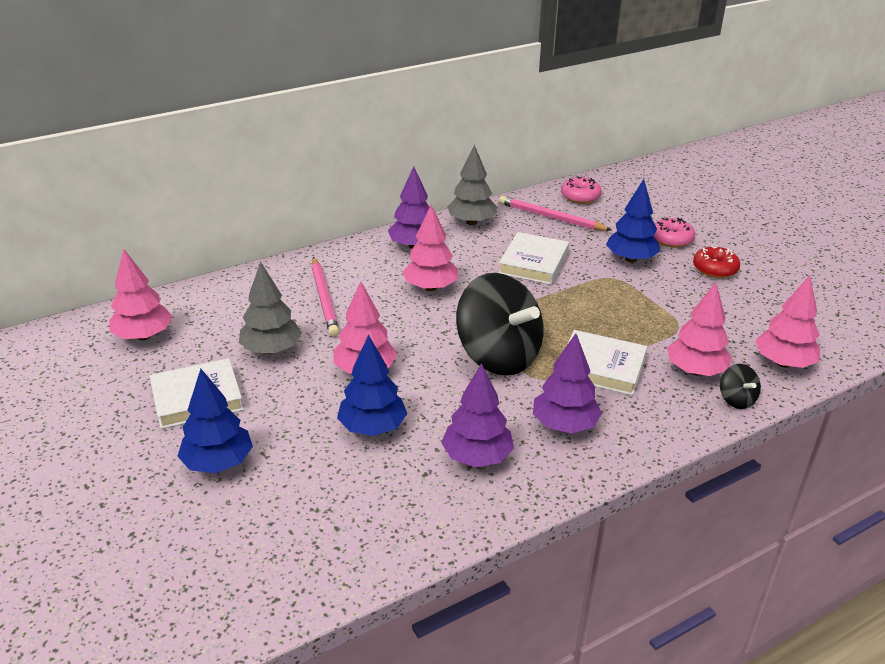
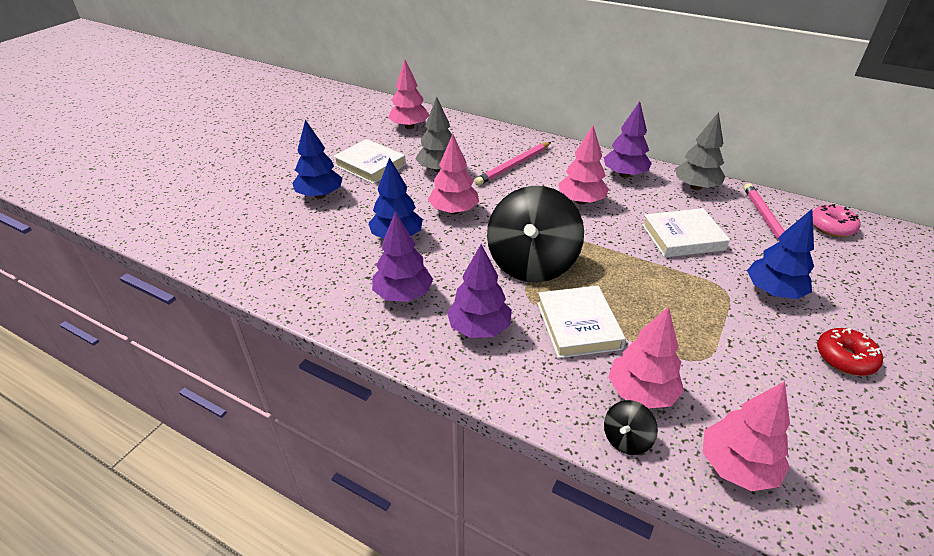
camera: 60 degrees right, 5 degrees up
(671, 239) = (852, 309): pink donut -> none

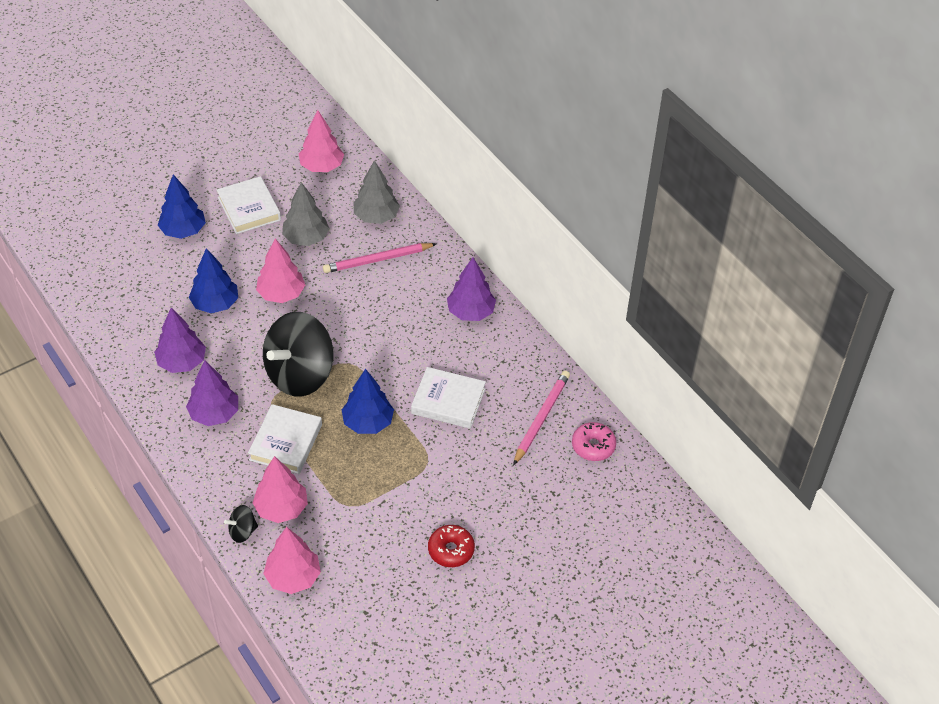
camera: 25 degrees right, 10 degrees up
(581, 201) = (400, 327): pink tree -> none
(695, 187) = (522, 353): grey tree -> grey tree (376, 217)
(773, 291) = (463, 480): blue tree -> blue tree (368, 422)

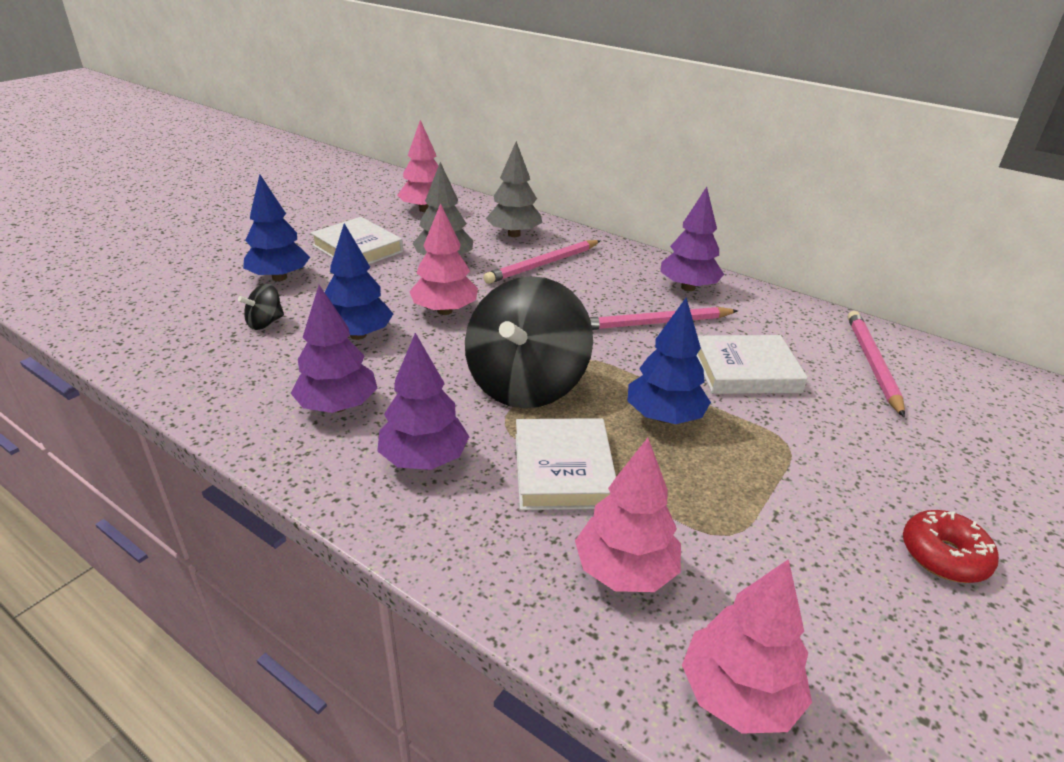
camera: 20 degrees left, 15 degrees down
(242, 531) = (582, 634): black spinning top -> black spinning top (265, 323)
(420, 342) = (656, 323): none -> pink pencil
(593, 446) = (962, 377): pink donut -> none

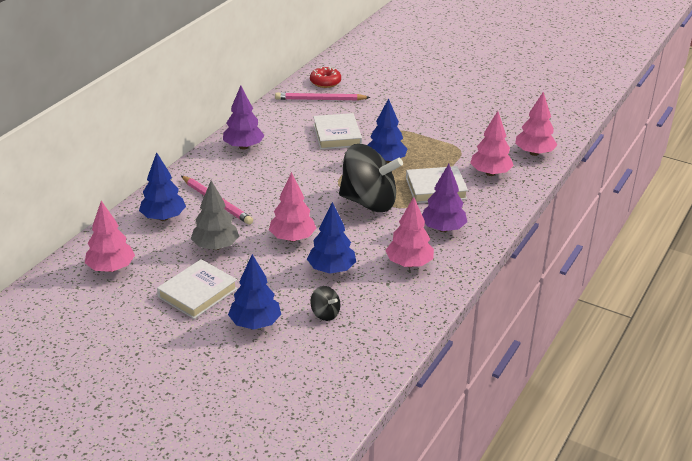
camera: 95 degrees left, 0 degrees up
(337, 406) = (409, 264): purple tree -> pink tree
(514, 234) = (163, 217): grey tree -> blue tree
(656, 323) = (292, 160): pink pencil -> none
(944, 555) = (453, 106): red donut -> red donut (325, 82)

